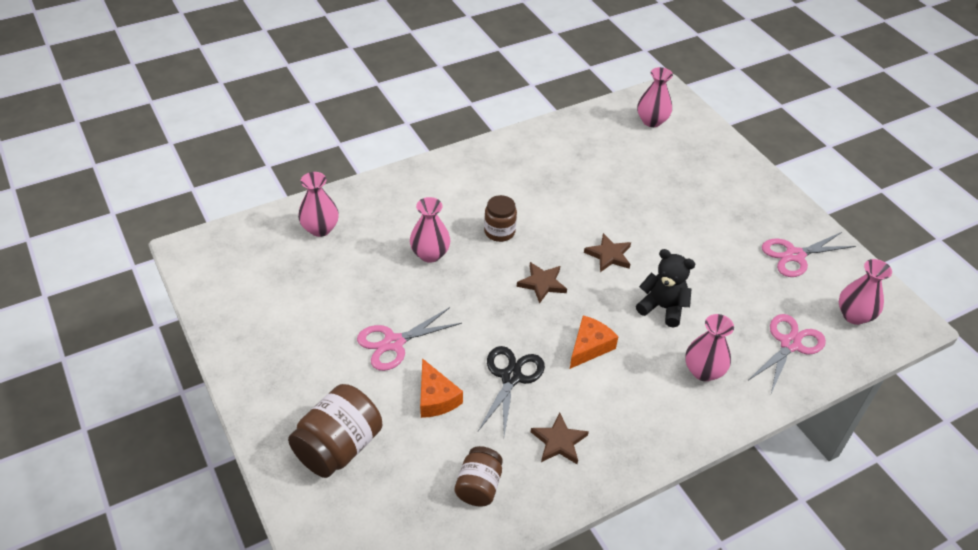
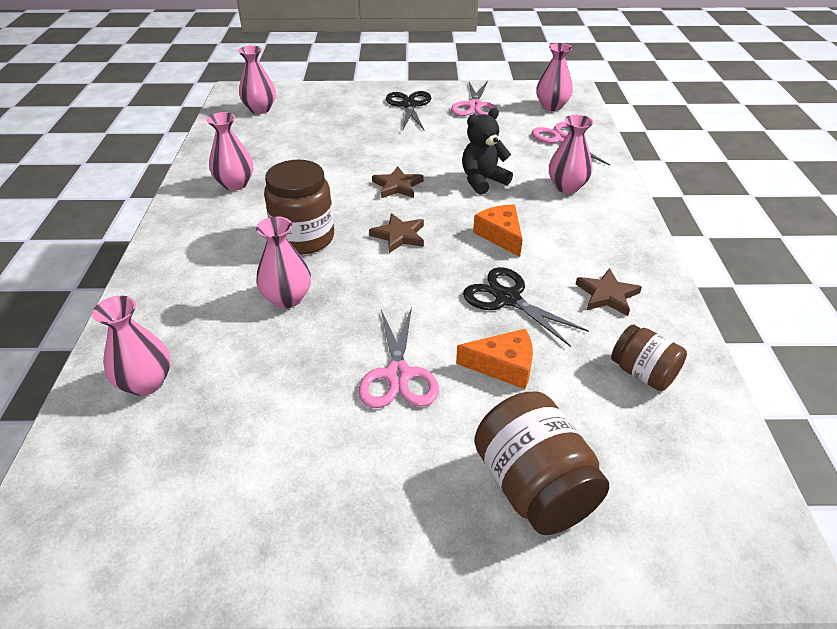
camera: 60 degrees left, 5 degrees down
(499, 231) = (304, 238): brown jar -> brown jar, size x1.63
(535, 163) = (235, 184): none -> pink vase
(750, 209) = (409, 105): none -> black scissors

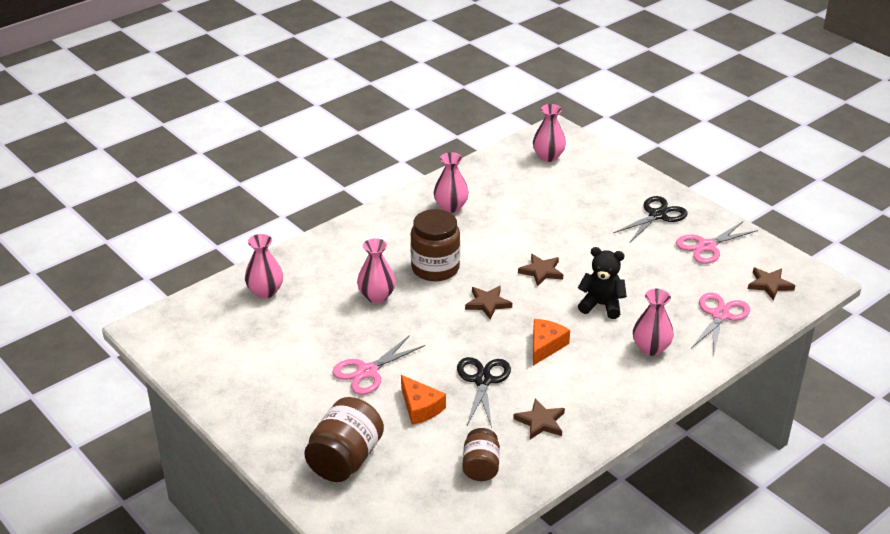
camera: 50 degrees right, 5 degrees down
(551, 106) = (769, 285): pink vase -> brown star

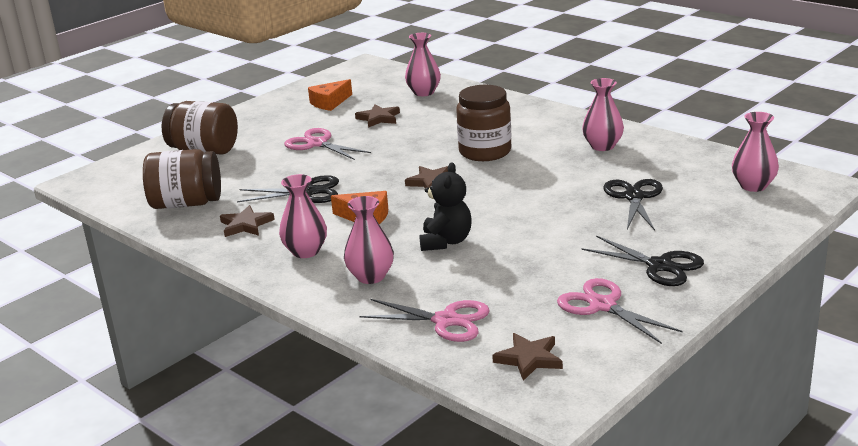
camera: 85 degrees right, 10 degrees down
(377, 296) = (429, 133): pink vase -> pink vase (305, 251)
(420, 407) = (268, 170): orange cheese -> orange cheese (329, 103)
(481, 467) = (186, 204): brown jar -> brown jar, size x1.63
(541, 271) = (499, 203): brown star -> brown star (379, 118)
(550, 208) = (634, 197): none -> black scissors

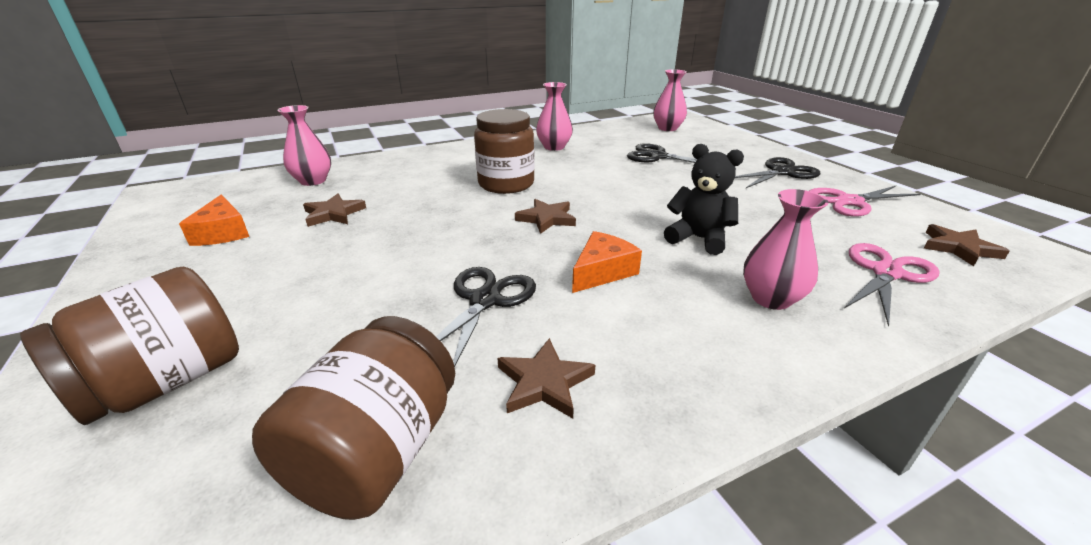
camera: 70 degrees left, 5 degrees up
(305, 251) = (677, 336): pink vase -> none
(317, 144) = (337, 264): pink scissors -> none

